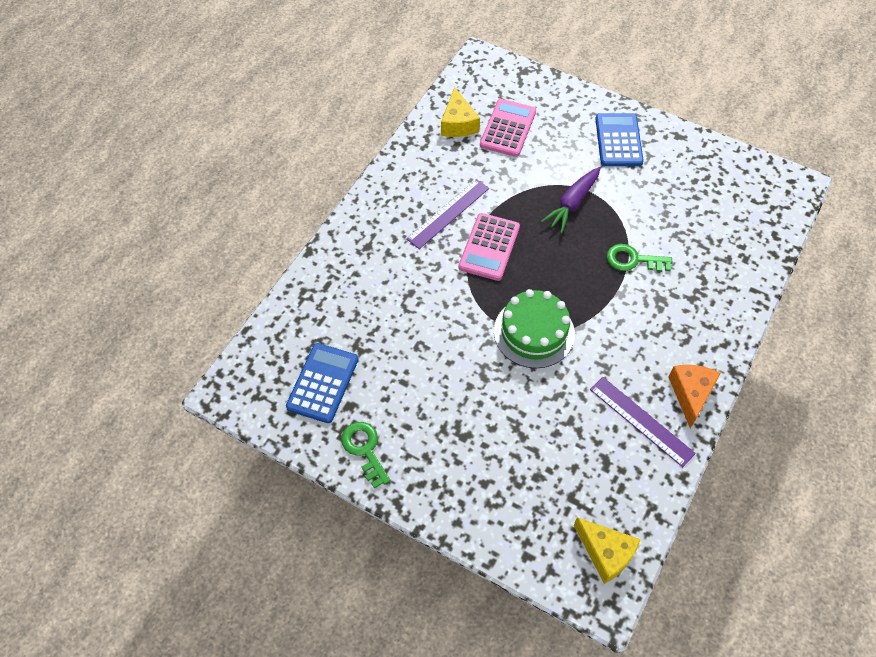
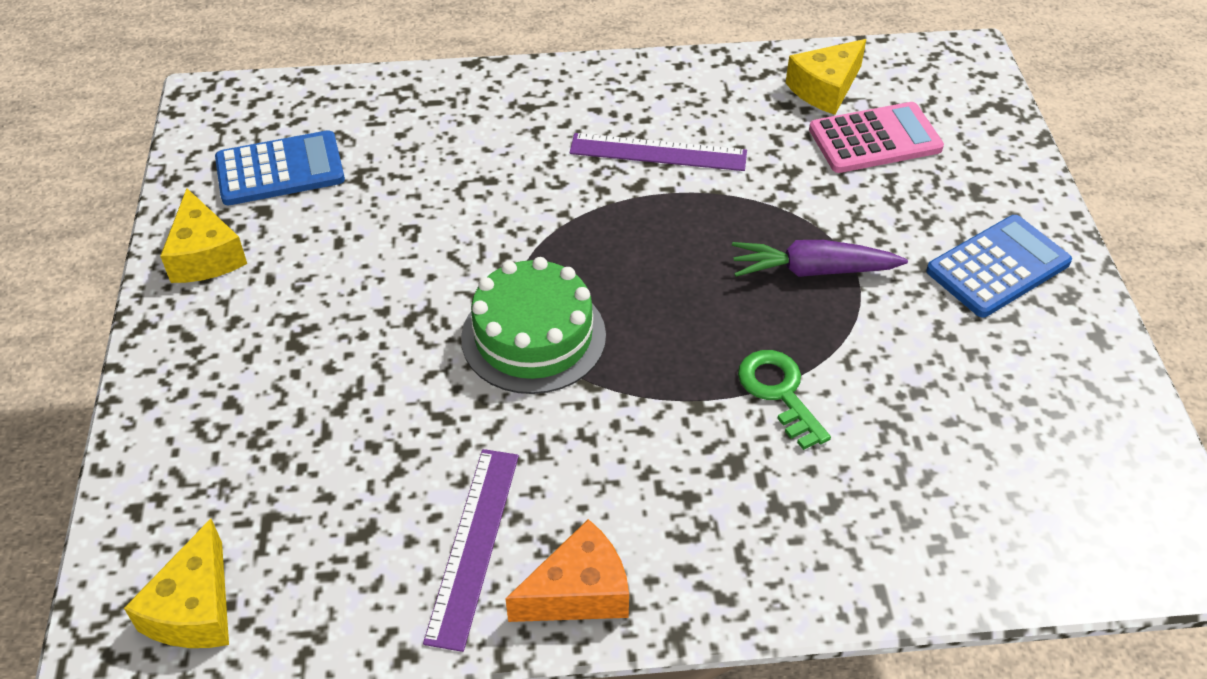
camera: 55 degrees right, 10 degrees down
(364, 449) = (205, 255): green key -> yellow cheese
(489, 247) = (640, 219): pink calculator -> none

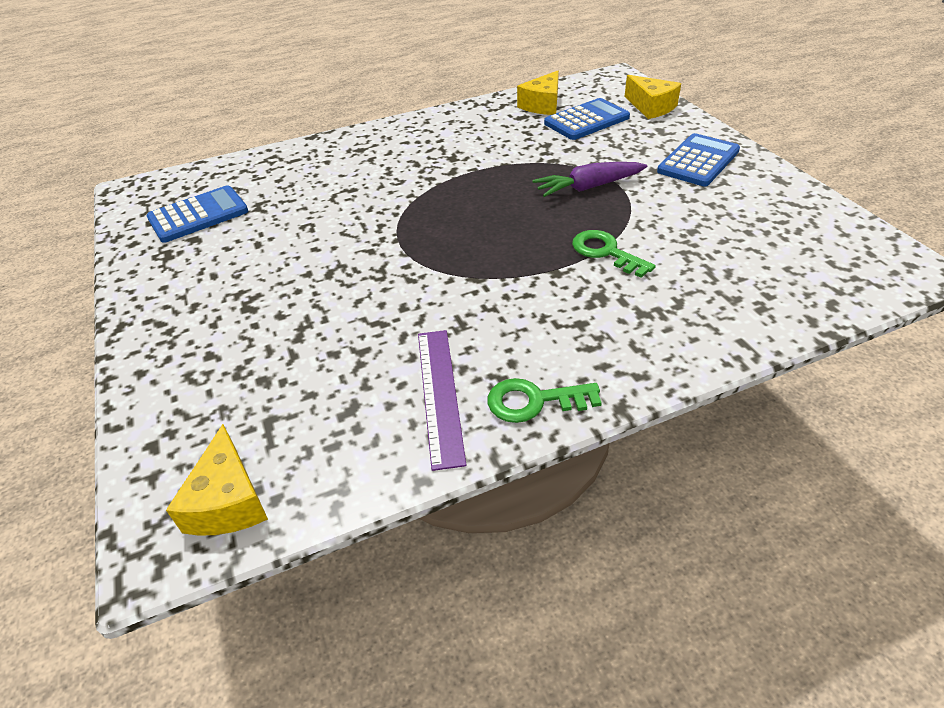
camera: 15 degrees left, 5 degrees down
(205, 255) = (158, 273): yellow cheese -> yellow cheese (651, 107)
(533, 336) = (423, 262): green cake -> none
(579, 592) = (534, 401): orange cheese -> green key
(658, 152) = (456, 153): purple ruler -> none
(875, 139) = (586, 120): pink calculator -> blue calculator

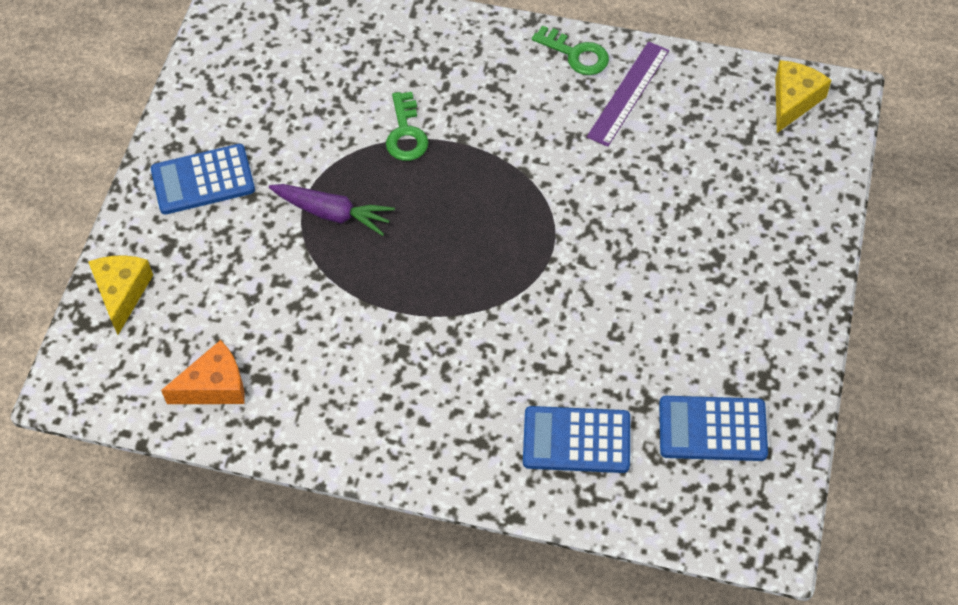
camera: 145 degrees left, 15 degrees up
(542, 105) = (214, 386): yellow cheese -> orange cheese
(586, 120) = (210, 318): blue calculator -> blue calculator (576, 440)

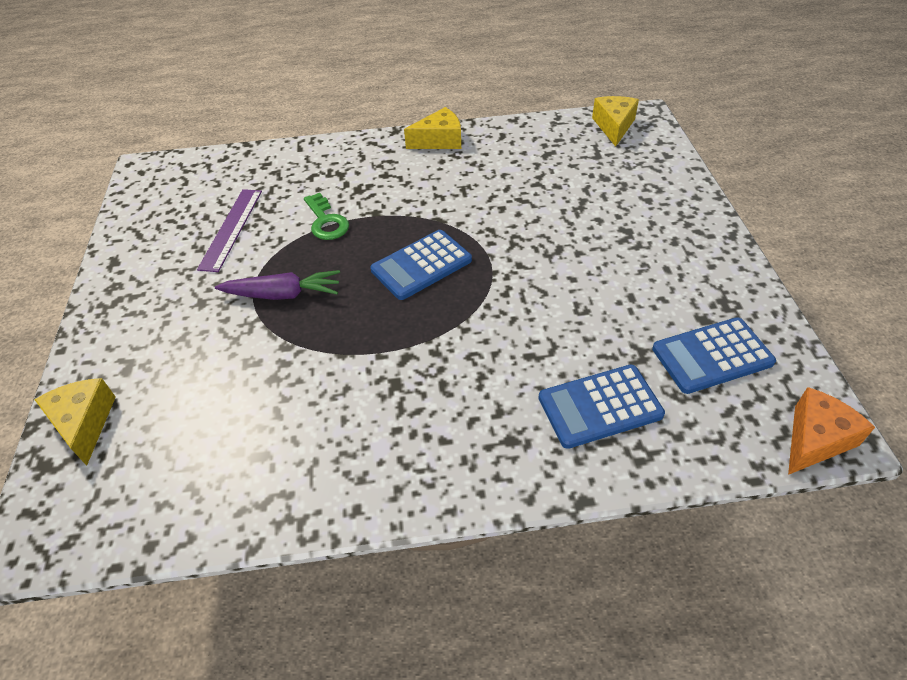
camera: 20 degrees left, 10 degrees down
(203, 180) = (149, 304): blue calculator -> blue calculator (421, 265)
(214, 386) = (210, 480): orange cheese -> orange cheese (815, 439)
(576, 54) = (439, 140): green key -> yellow cheese
(628, 93) = (492, 152): purple ruler -> purple ruler (231, 229)

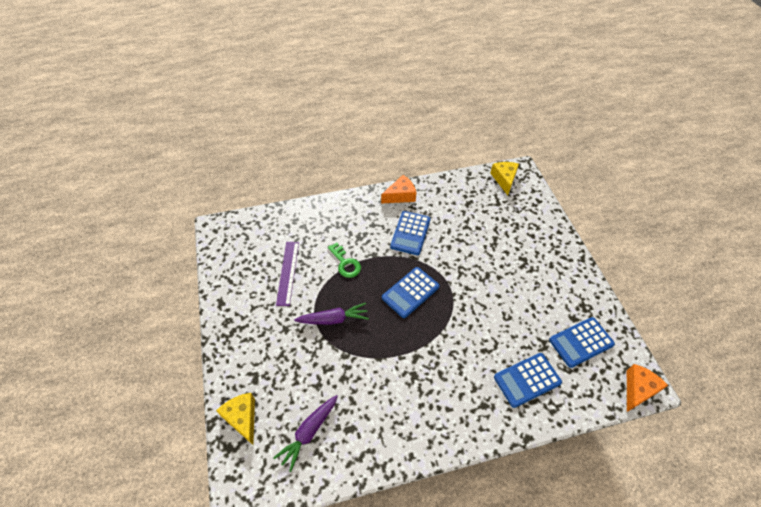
camera: 10 degrees left, 5 degrees up
(187, 455) = (309, 432): none -> purple carrot
(439, 140) = (400, 195): yellow cheese -> orange cheese
(442, 188) = (410, 233): none -> blue calculator

